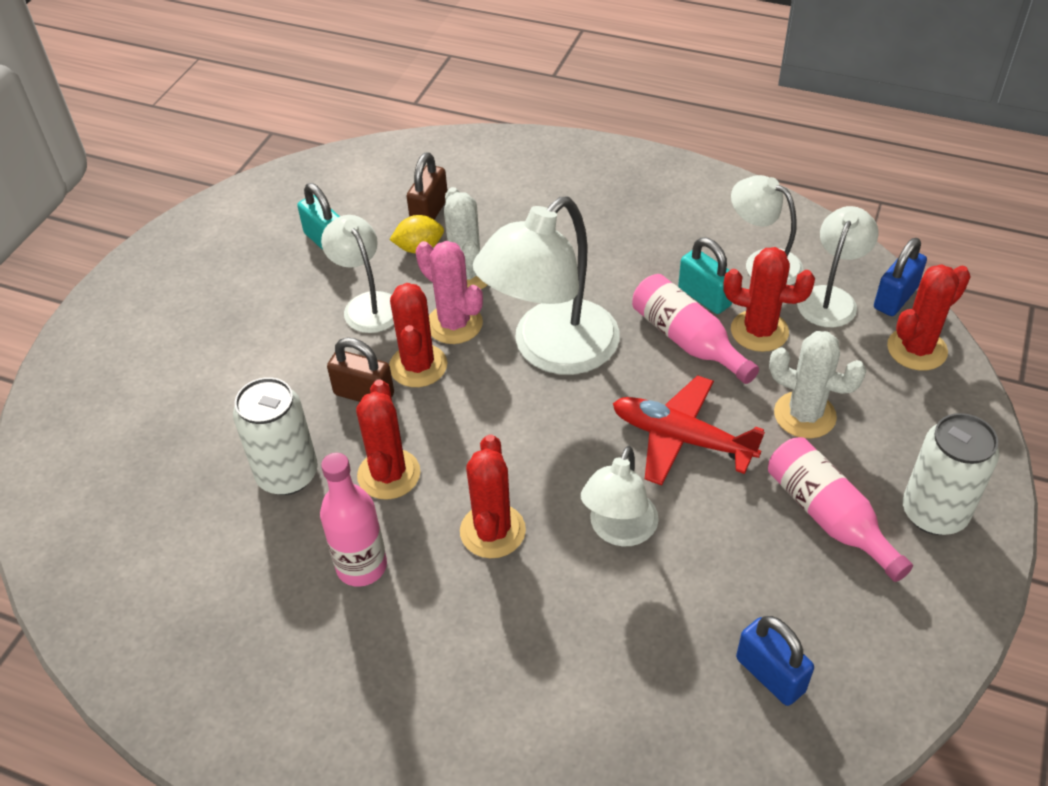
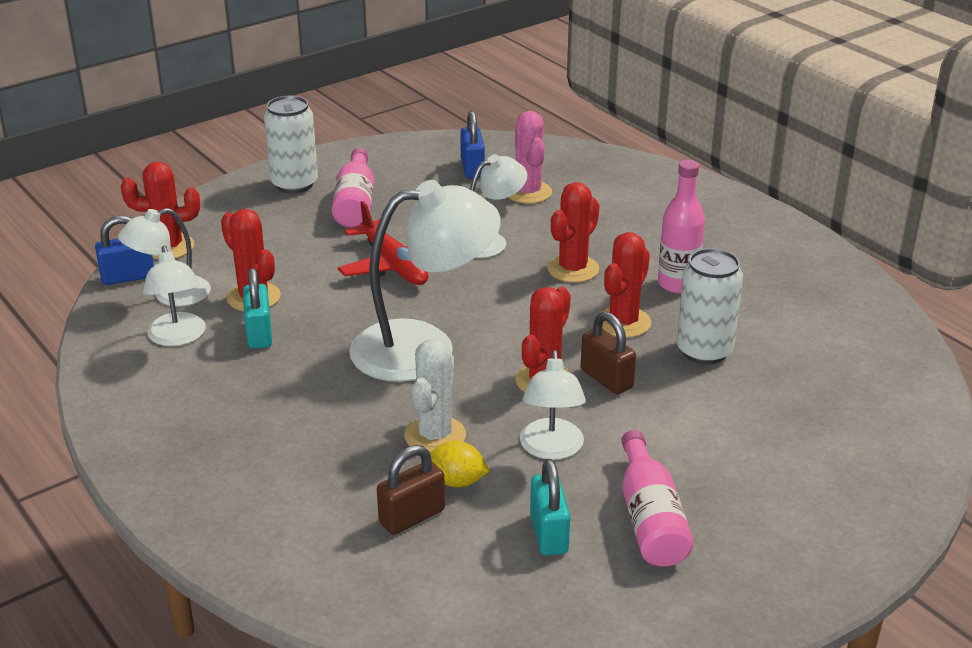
camera: 150 degrees left, 15 degrees down
(454, 324) = (485, 399): pink cactus -> pink cactus (528, 192)
(687, 340) = (313, 313): pink bottle -> pink bottle (650, 518)
(804, 415) = (297, 245): white cactus -> none

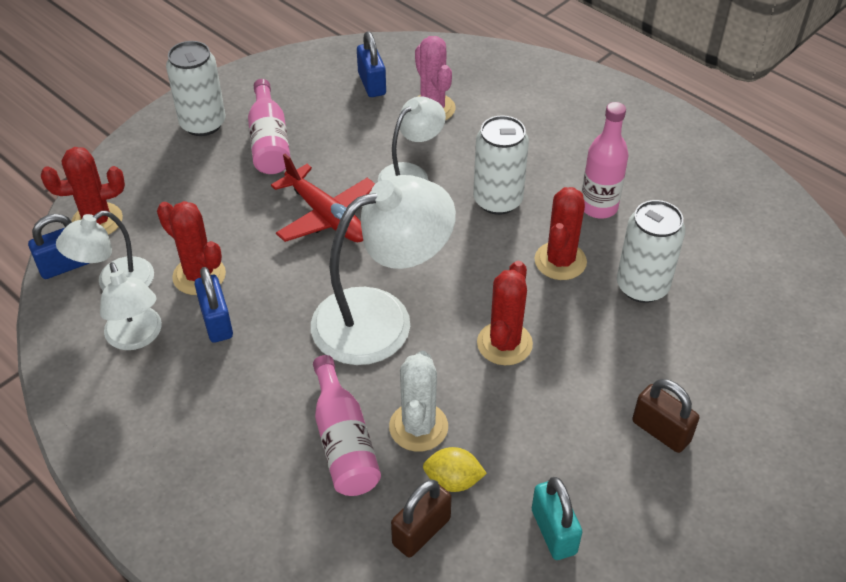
camera: 10 degrees left, 15 degrees up
(259, 334) = (216, 322): turquoise padlock -> blue padlock
(551, 449) = (531, 427): white lamp -> none
(573, 269) = (497, 200): red cactus -> white can
(606, 379) = (561, 333): brown padlock -> brown padlock (661, 431)
(650, 518) = (641, 498): pink bottle -> pink bottle (344, 442)

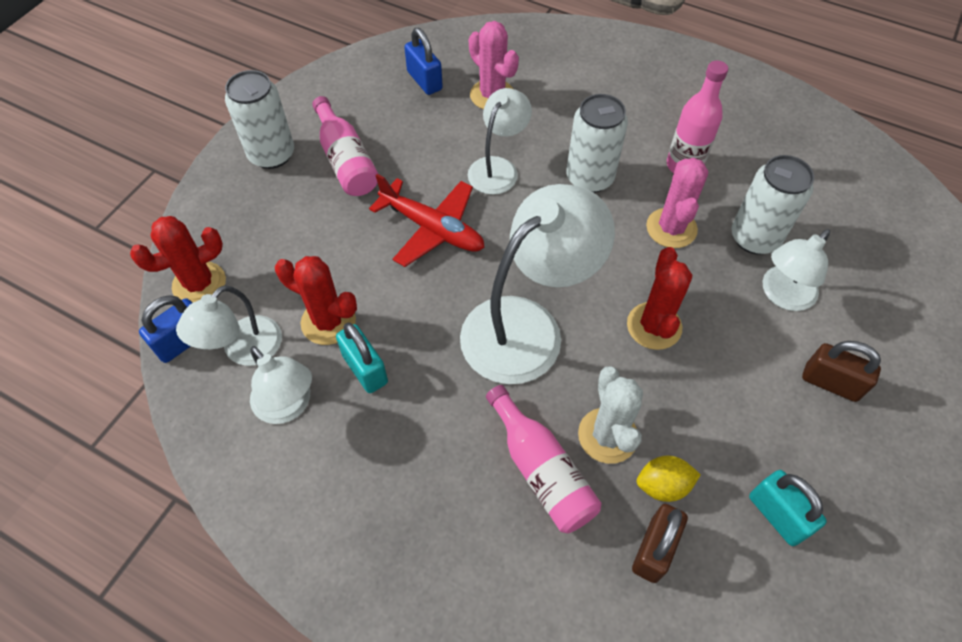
camera: 15 degrees left, 10 degrees up
(216, 322) = (365, 369): blue padlock -> turquoise padlock
(560, 261) = (671, 228): red cactus -> pink cactus
(647, 344) = (782, 295): none -> white lamp

